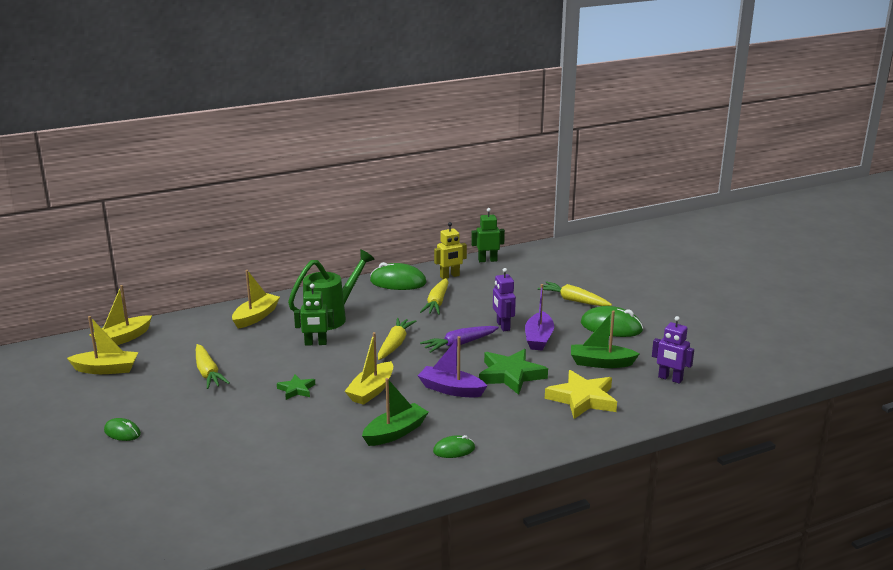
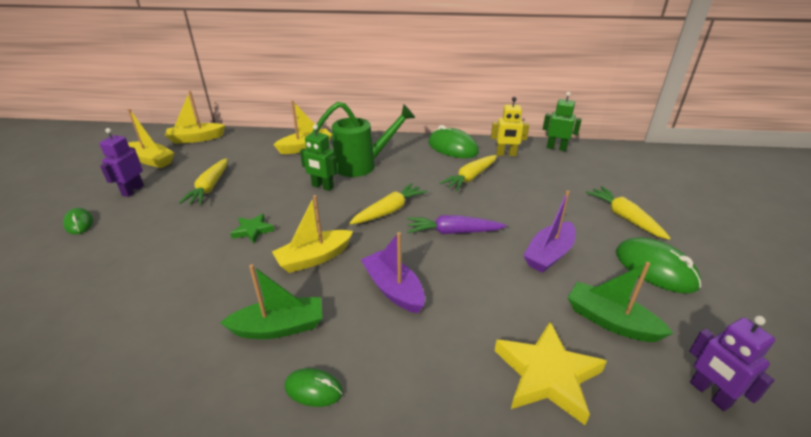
camera: 30 degrees right, 10 degrees up
(503, 326) = (518, 225): purple robot -> purple robot (133, 190)
(510, 375) = (477, 295): green star -> none

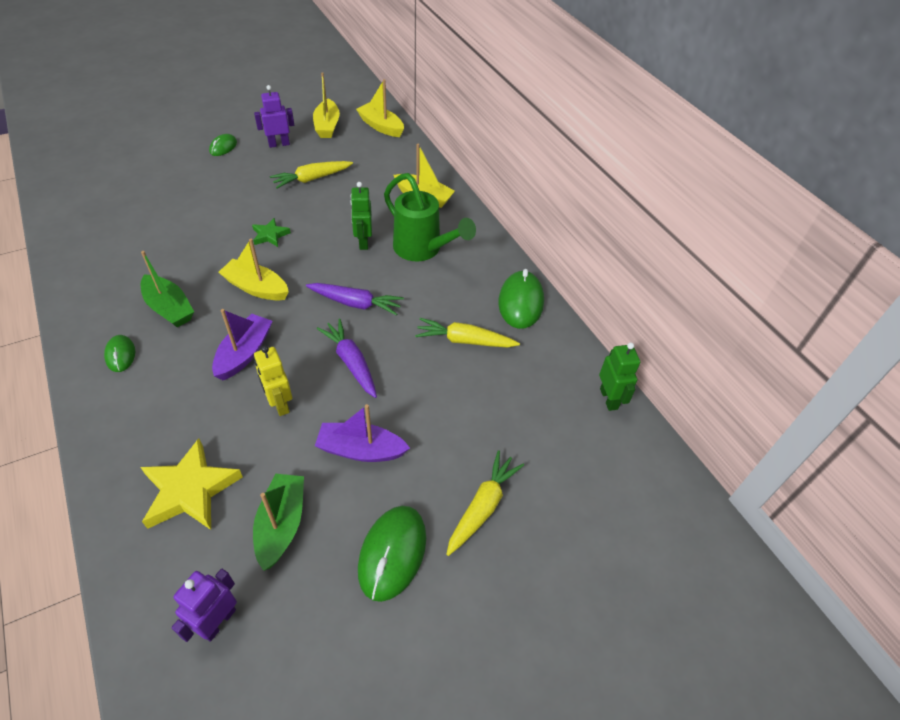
camera: 55 degrees right, 15 degrees up
(389, 211) = (356, 303): yellow carrot -> purple carrot
(506, 154) = (546, 354): yellow robot -> yellow robot (279, 404)

